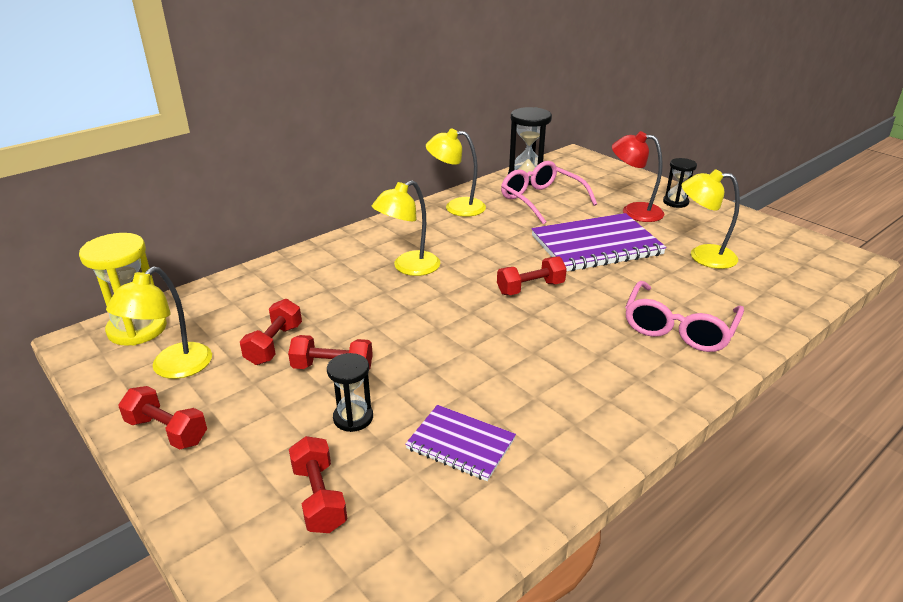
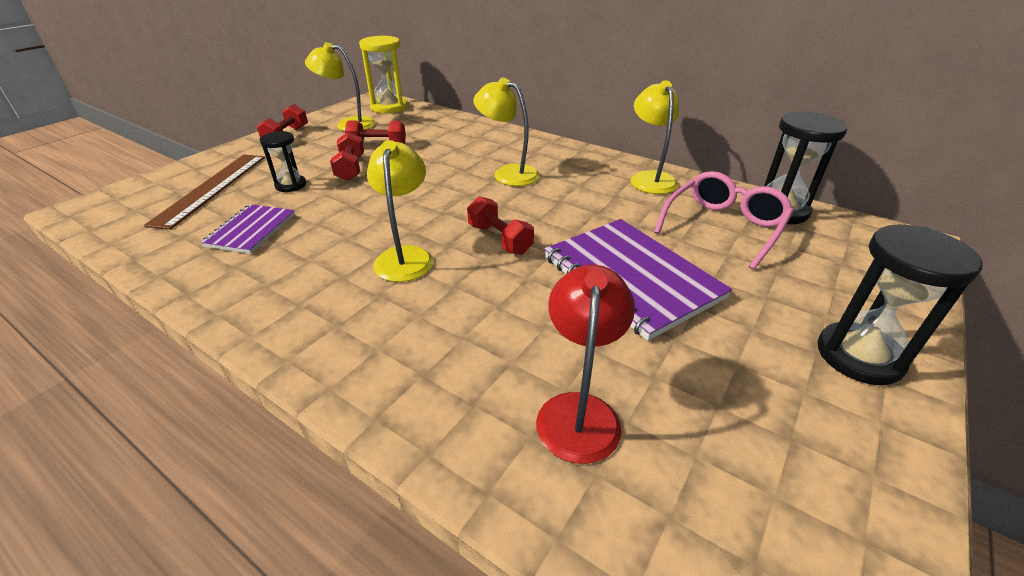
camera: 75 degrees right, 5 degrees up
(319, 498) = (212, 188): red dumbbell -> brown ruler
(633, 211) = (770, 307): red lamp -> red lamp (579, 411)
(675, 202) = (859, 356): black hourglass -> black hourglass, size x1.66
(679, 327) = (449, 358): pink glasses -> none
(702, 256) = (674, 389): yellow lamp -> yellow lamp (405, 256)

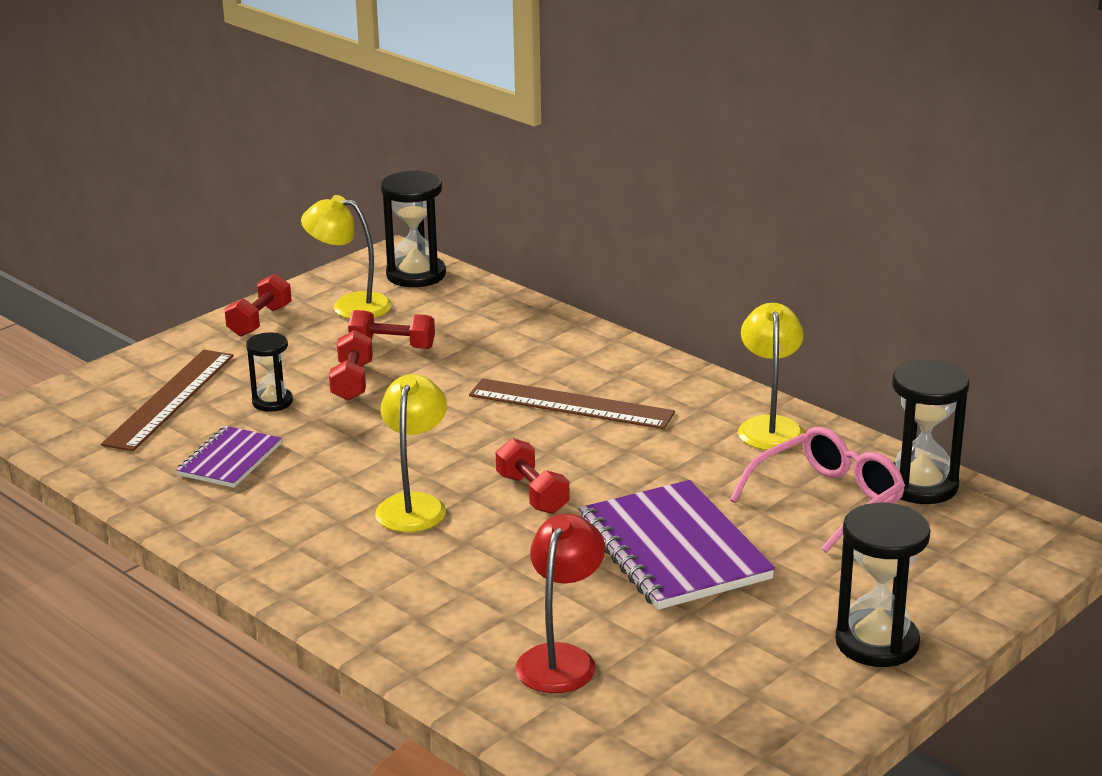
camera: 10 degrees right, 10 degrees down
(389, 107) = (416, 275): yellow hourglass -> black hourglass
(508, 173) = (570, 404): yellow lamp -> brown ruler

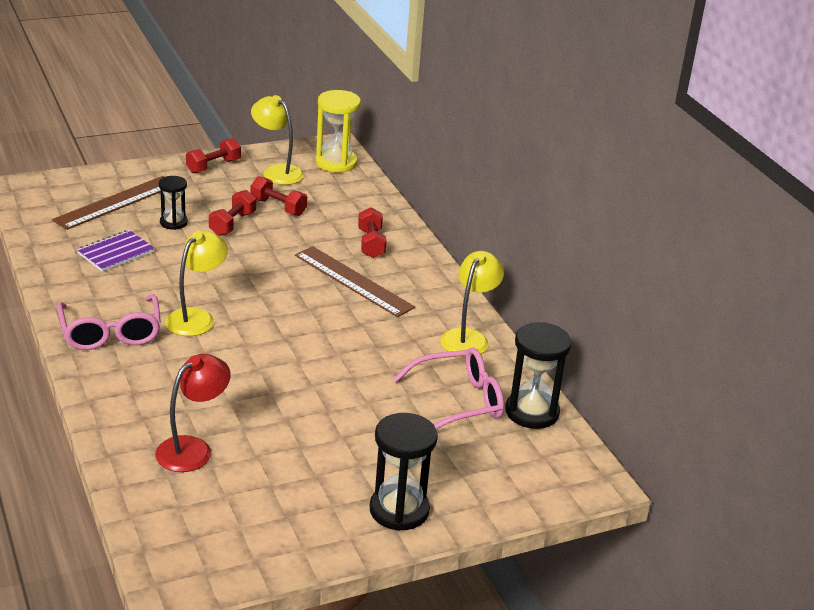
camera: 20 degrees right, 5 degrees up
(317, 556) = (110, 332): none -> pink glasses
(416, 275) = (336, 163): black hourglass -> yellow hourglass
(532, 494) = (274, 334): red dumbbell -> red dumbbell (371, 244)
(673, 549) = (327, 401): purple notebook -> none

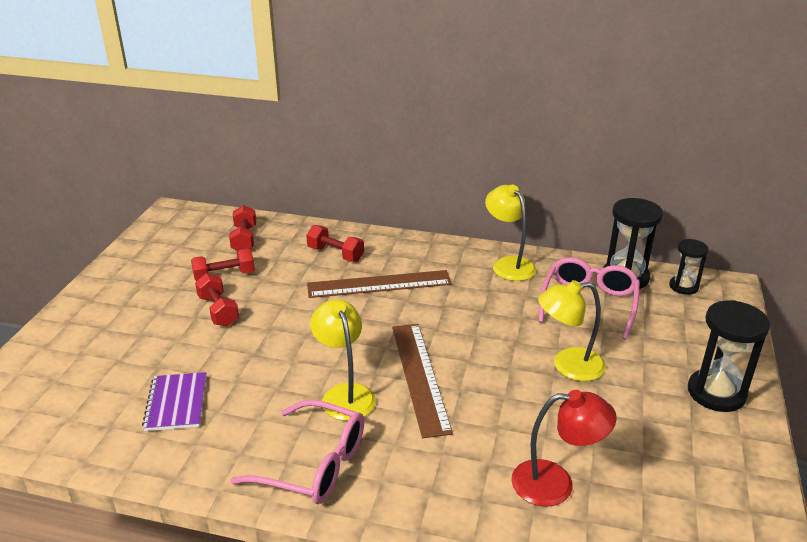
camera: 50 degrees left, 0 degrees up
(116, 202) = (88, 366): brown ruler -> brown ruler (420, 376)
(173, 222) = (171, 344): black hourglass -> black hourglass (683, 286)
(193, 448) = (556, 483): red lamp -> red lamp turned 105 degrees clockwise
(213, 166) = (111, 283): red dumbbell -> red dumbbell (244, 239)
(277, 172) = (169, 254): yellow lamp -> yellow lamp (568, 366)
(336, 163) = (197, 221): yellow hourglass -> none

